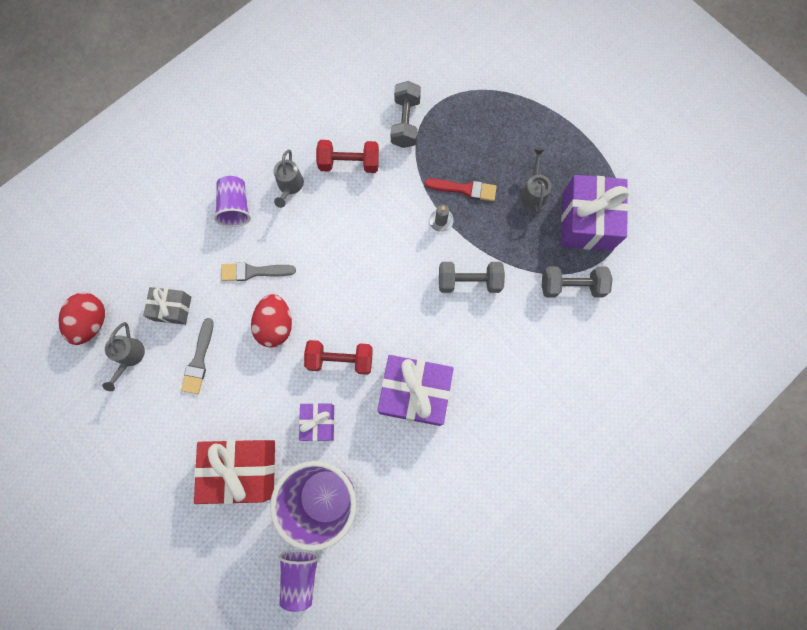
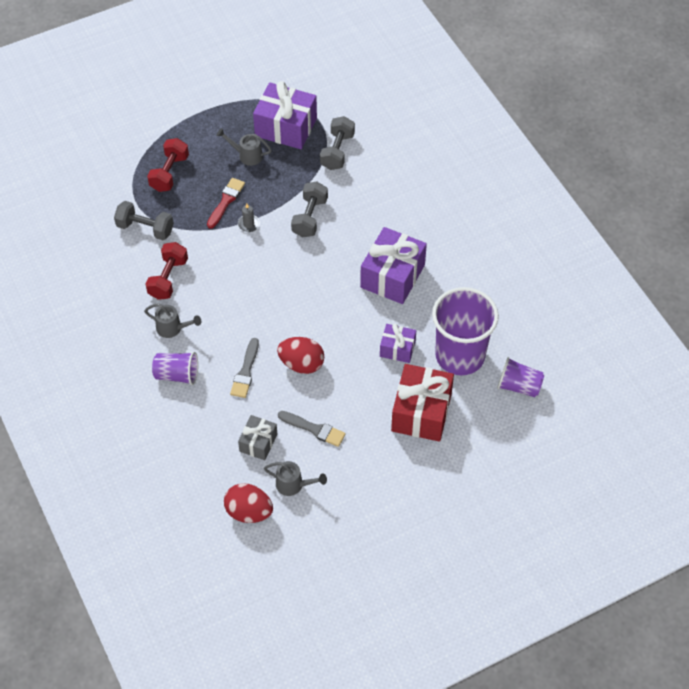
camera: 75 degrees left, 20 degrees down
(340, 359) = (348, 322): red dumbbell -> red dumbbell (169, 173)

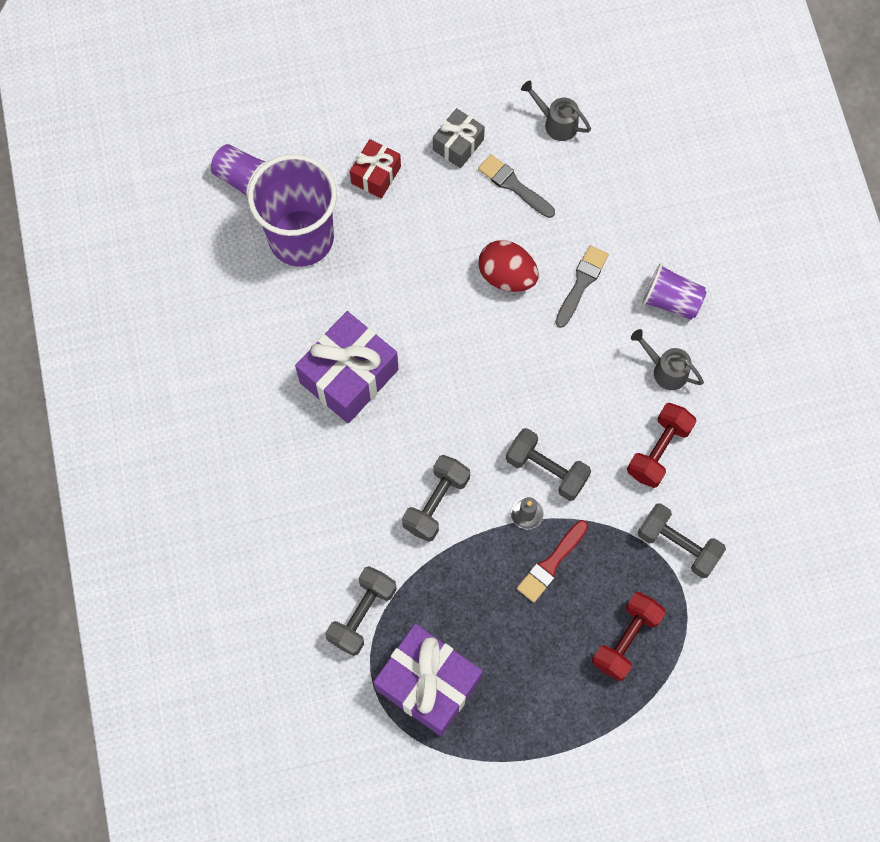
camera: 165 degrees left, 15 degrees up
(242, 251) = (546, 470): none -> grey dumbbell
(247, 155) = (501, 643): grey watering can -> none
(249, 512) = (616, 104): red egg -> none
(258, 443) = (586, 185): grey gift -> grey gift (458, 145)
(397, 349) = (377, 267): purple gift -> none
(421, 412) = (376, 175): red gift -> red gift, size x0.55

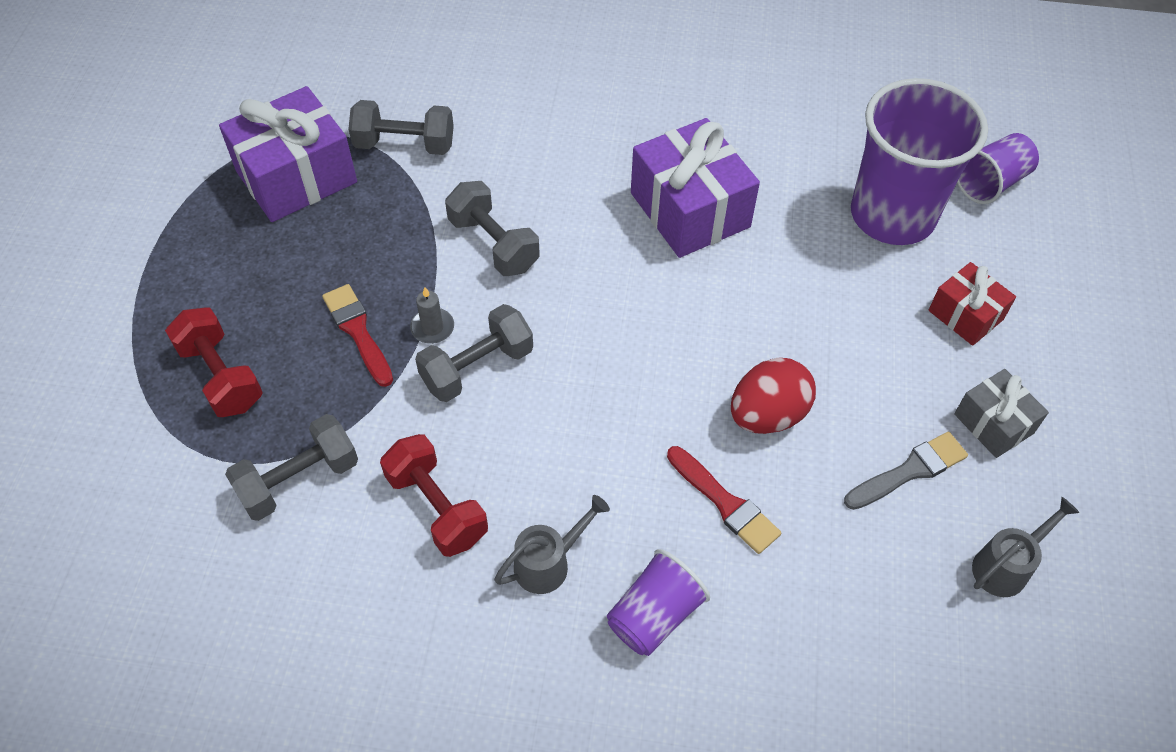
camera: 110 degrees right, 15 degrees down
(362, 614) = (404, 144): grey dumbbell -> grey dumbbell turned 45 degrees counterclockwise
(581, 283) = (725, 503): grey brush -> red brush

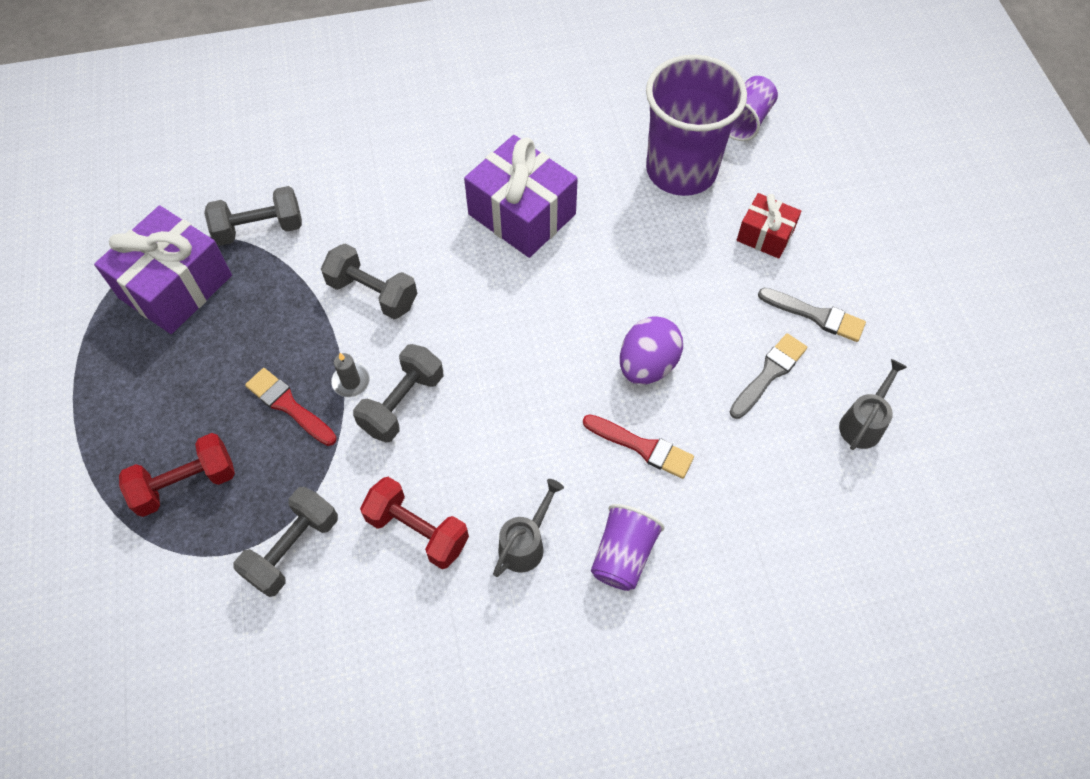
camera: 20 degrees left, 5 degrees up
(221, 376) = (186, 484): red dumbbell -> red dumbbell turned 60 degrees counterclockwise
(767, 415) = (647, 365): red egg -> purple egg
(993, 423) = (816, 315): grey gift -> grey brush

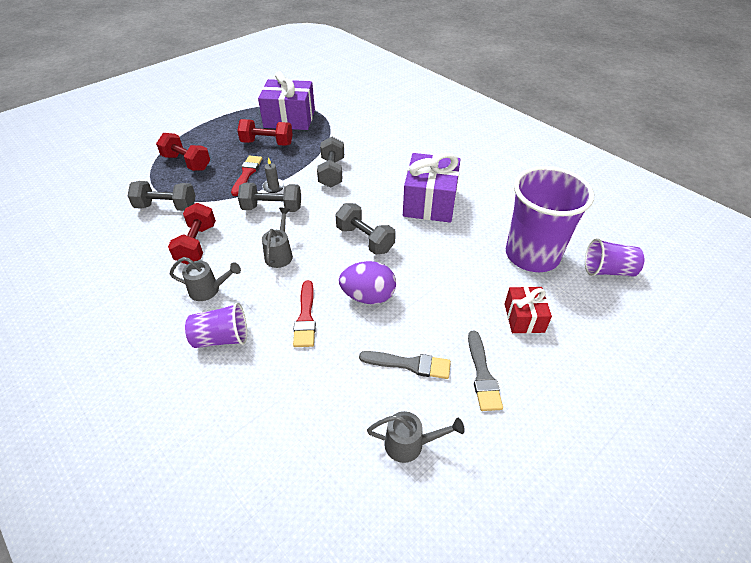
camera: 60 degrees right, 15 degrees down
(223, 346) = (267, 143): none -> red dumbbell
(259, 229) = (340, 127): grey dumbbell -> grey dumbbell (365, 239)
(509, 431) = (280, 254): none -> grey watering can

